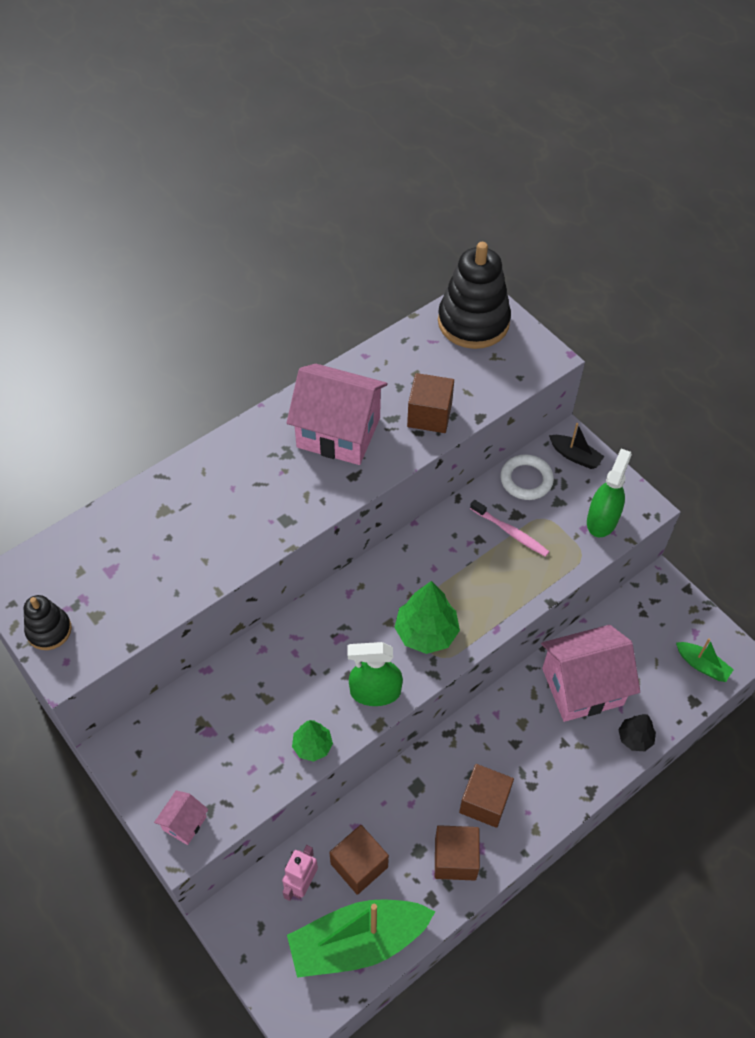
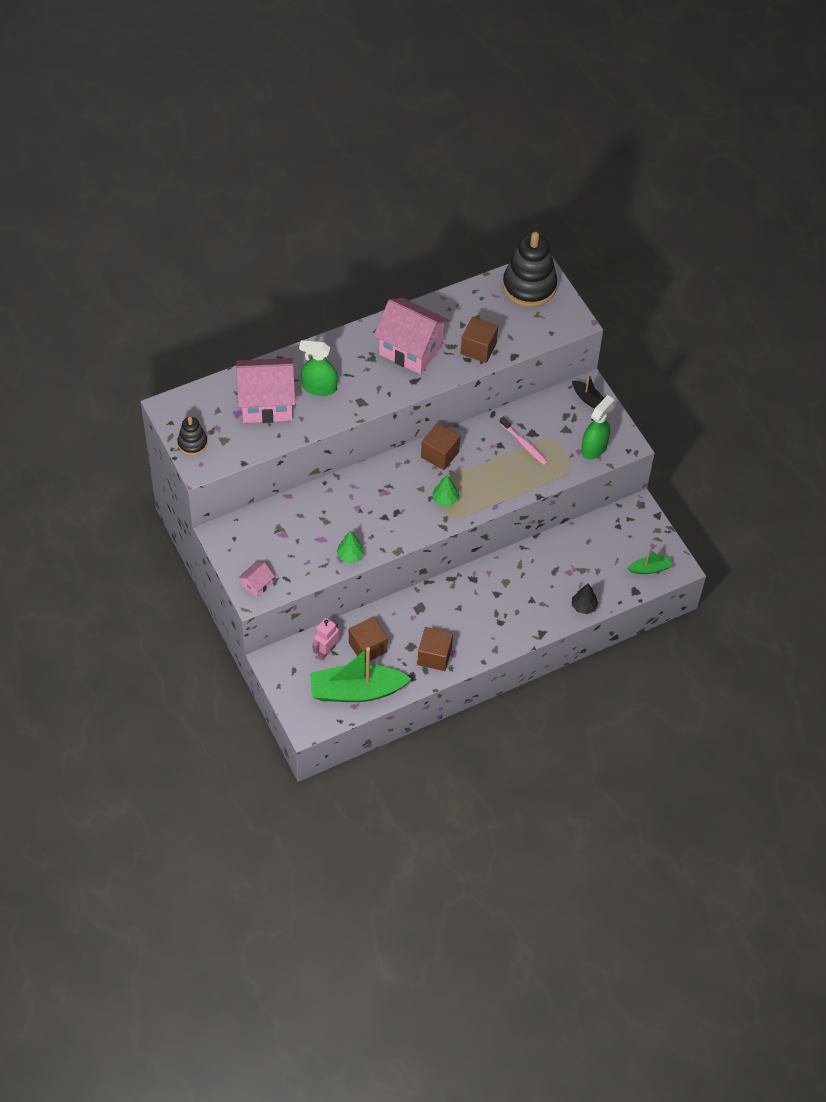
camera: 10 degrees right, 0 degrees up
(375, 692) = (400, 530): green spray bottle -> green spray bottle (319, 387)
(426, 632) = (445, 500): green tree -> green tree, size x0.59
(484, 802) = (464, 626): brown cube -> brown cube (440, 454)
(526, 480) = (547, 410): white ring -> none
(582, 686) = (556, 566): pink house -> pink house (267, 403)
(702, 665) = (649, 568): green boat -> green boat turned 60 degrees counterclockwise

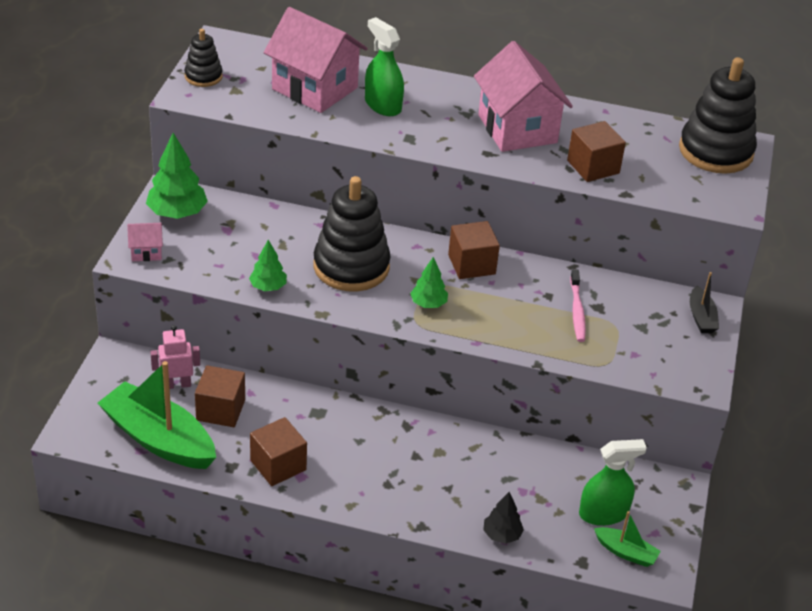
camera: 40 degrees right, 15 degrees down
(241, 544) = (177, 213): none -> green tree
(379, 506) = (351, 267): none -> black stacking toy
(594, 448) = (657, 362): green spray bottle -> green spray bottle (603, 513)

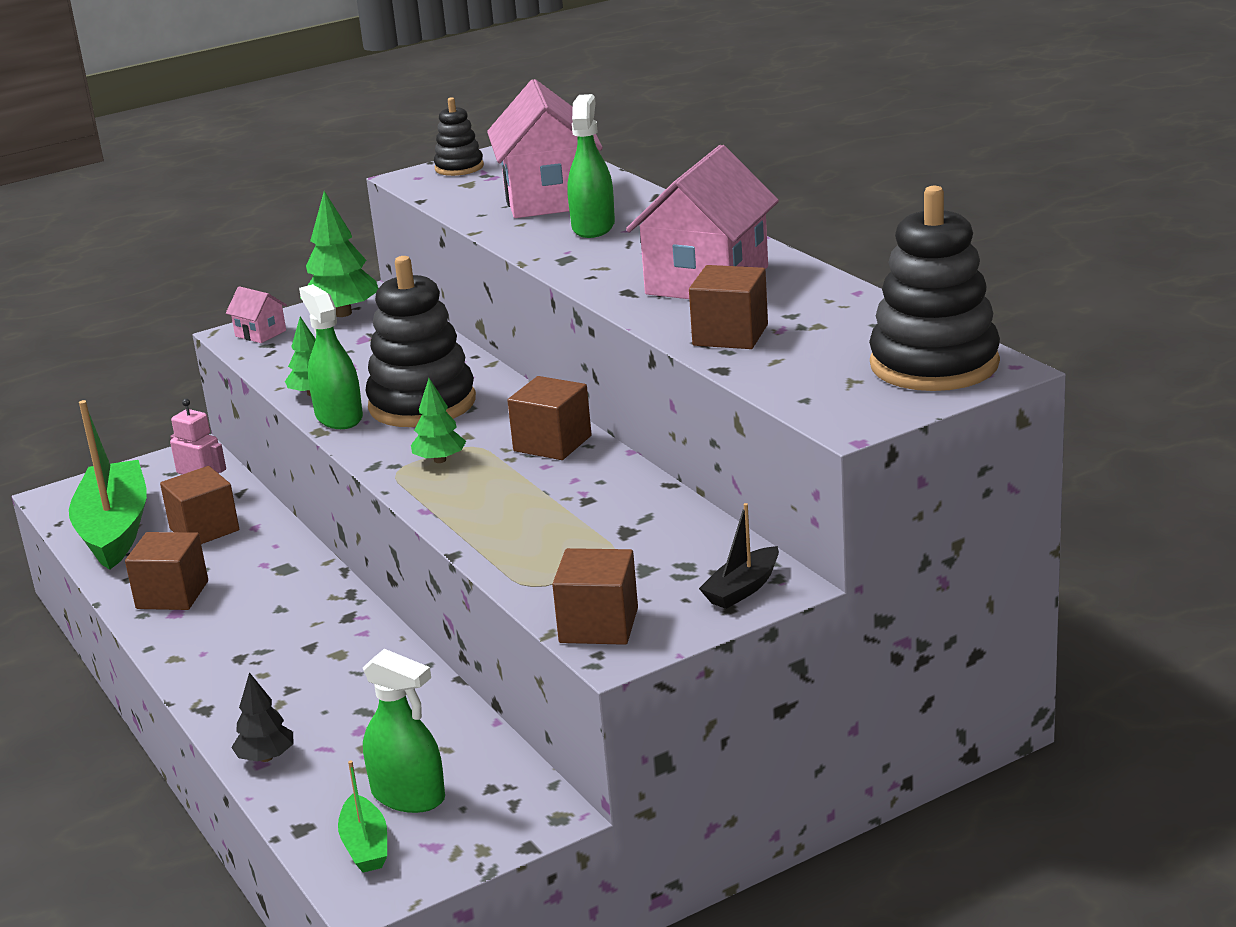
camera: 50 degrees right, 15 degrees down
(316, 298) = (339, 417): none -> green spray bottle
(577, 311) = (593, 525): pink toothbrush -> none
(673, 372) = (598, 625): none -> brown cube

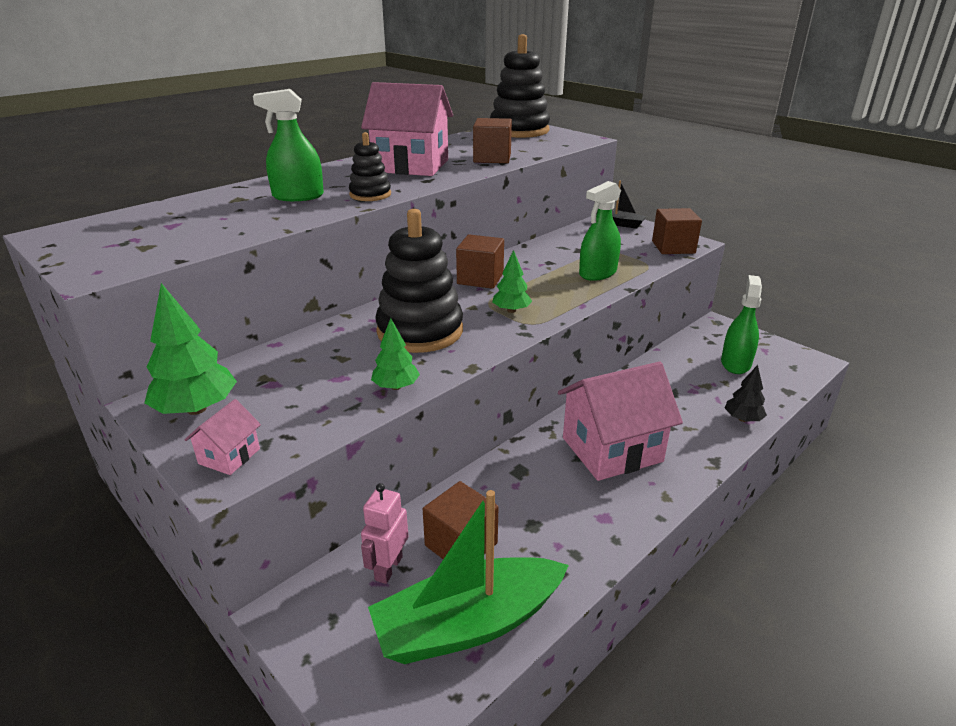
camera: 105 degrees left, 5 degrees up
(172, 595) = (579, 529): brown cube -> none
(339, 417) = (444, 364): green spray bottle -> green spray bottle (597, 273)
(365, 845) = (782, 368): green boat -> none
(459, 167) = (86, 256): black stacking toy -> black stacking toy (370, 194)
(549, 199) = (219, 214): pink house -> pink house (612, 449)

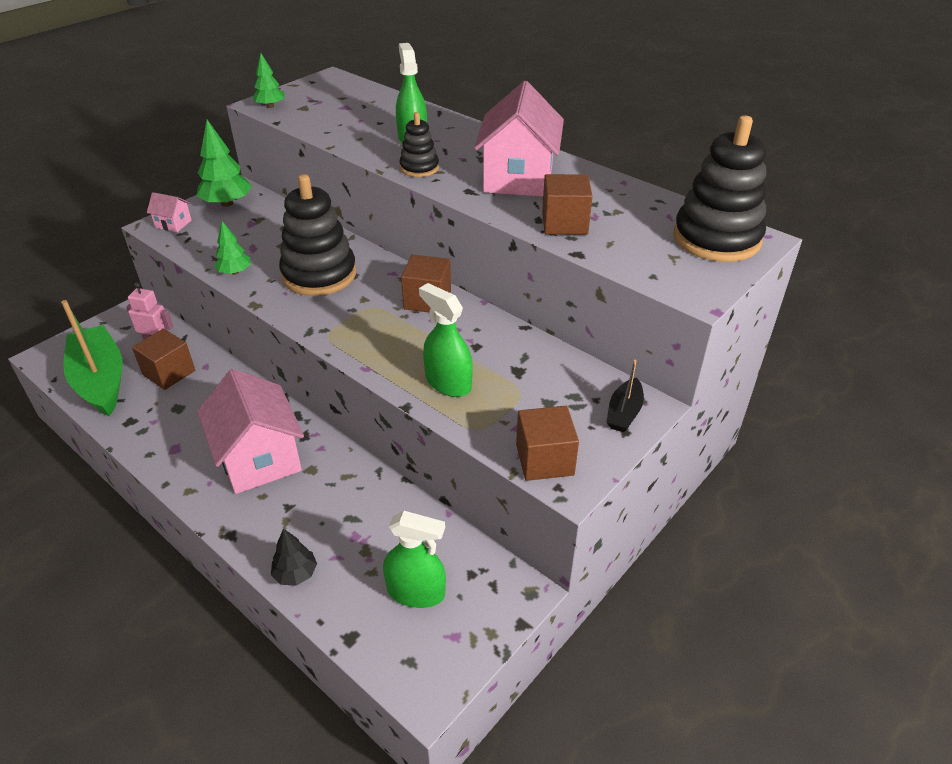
camera: 85 degrees right, 10 degrees up
(511, 310) = (355, 322): green tree -> green tree (270, 106)

